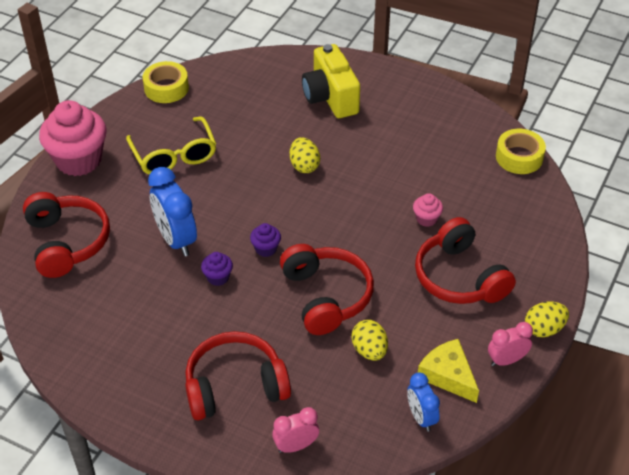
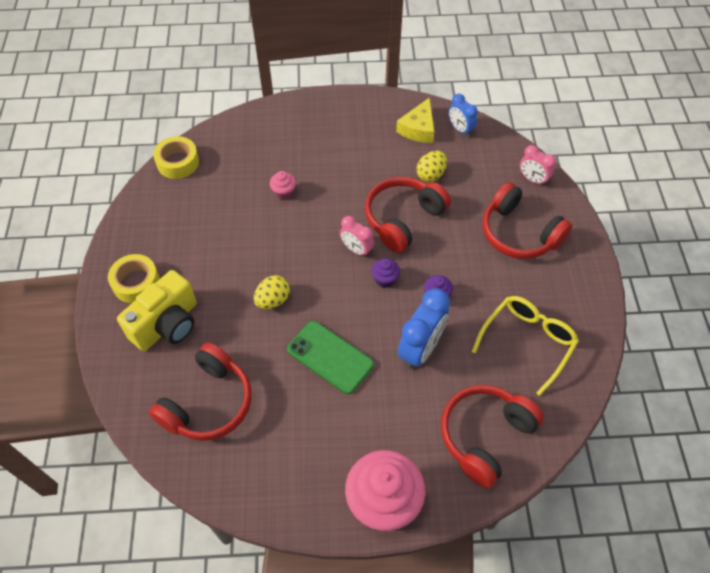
camera: 120 degrees left, 10 degrees up
(166, 88) = (228, 486): yellow tape -> yellow tape (136, 283)
(174, 156) = (323, 414): yellow glasses -> yellow glasses (527, 342)
(219, 179) = (330, 357): none -> green phone
(421, 417) = (460, 129): blue clock -> blue clock turned 105 degrees clockwise
(459, 277) = (330, 153): red headphones -> red headphones (208, 403)
(506, 360) = (384, 106): pink clock -> pink clock (356, 249)
(544, 329) = (345, 97): yellow egg -> none

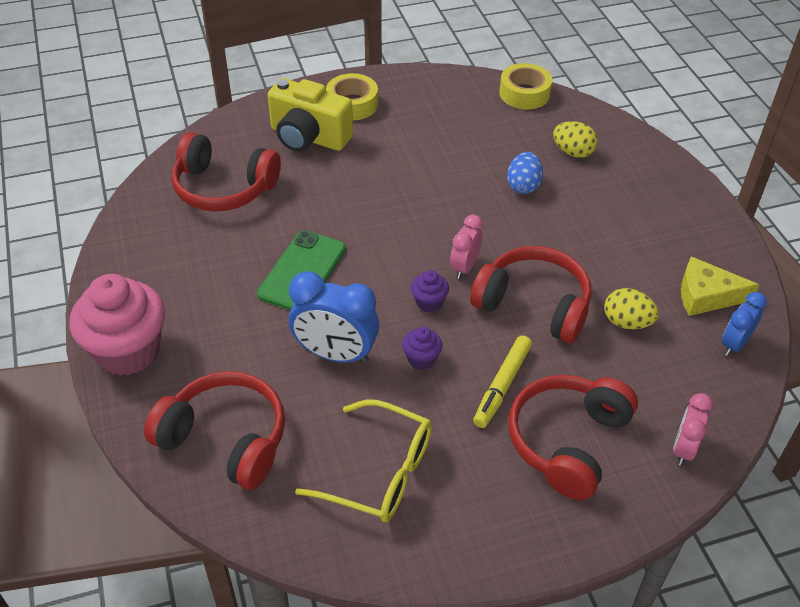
camera: 75 degrees right, 10 degrees down
(273, 300) = (364, 209): yellow egg -> yellow egg (573, 152)
(284, 192) = (523, 186): pink cupcake -> blue egg
(469, 255) = (502, 386): none -> yellow marker

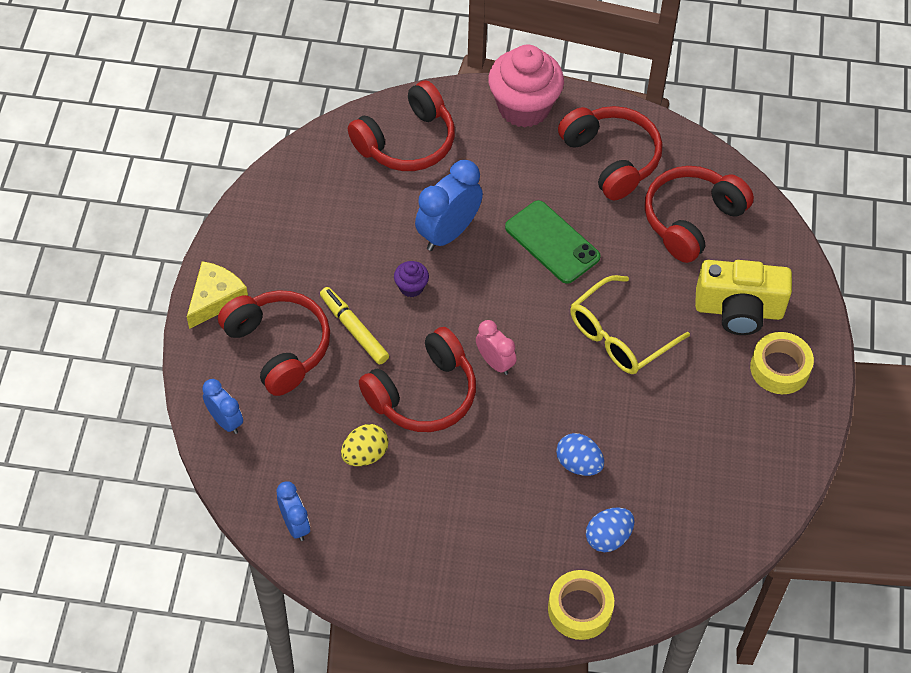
camera: 115 degrees right, 10 degrees up
(173, 261) = (611, 159): none -> red headphones
(308, 137) = (739, 310): yellow camera -> yellow camera turned 135 degrees counterclockwise
(380, 473) = (324, 220): yellow glasses -> yellow glasses (619, 336)
(429, 302) = (468, 318): purple cupcake -> none
(524, 93) = (730, 543): yellow tape -> yellow tape (580, 609)
(573, 152) = (608, 537): yellow egg -> blue egg
(684, 449) = (225, 421): pink clock -> blue clock
(706, 296) = (358, 538): yellow cheese -> yellow cheese (215, 298)

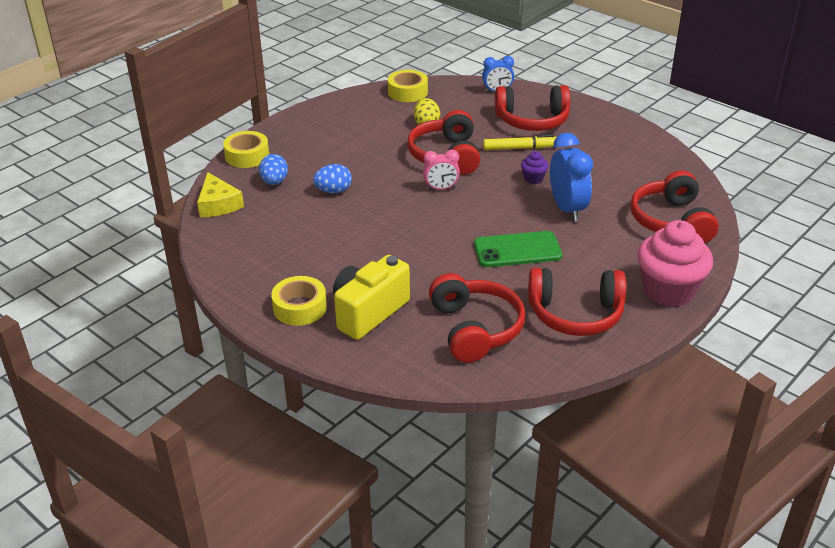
camera: 125 degrees right, 20 degrees down
(215, 298) = (590, 111): yellow cheese -> yellow cheese (218, 204)
(295, 525) = (407, 92): blue clock -> yellow tape
(619, 336) = (407, 246): yellow glasses -> none

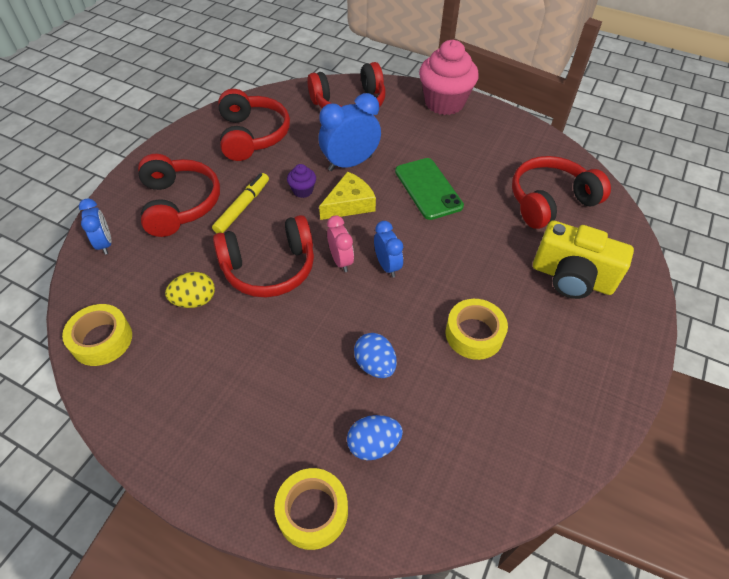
camera: 105 degrees left, 15 degrees up
(218, 204) = (450, 503): yellow cheese -> yellow cheese (349, 204)
(300, 307) = (598, 336): yellow tape -> yellow tape (474, 334)
(426, 210) = (387, 266): none -> blue clock
(520, 148) = (242, 207): yellow marker -> yellow marker turned 45 degrees clockwise
(575, 314) = (498, 147): red headphones -> red headphones (252, 135)

